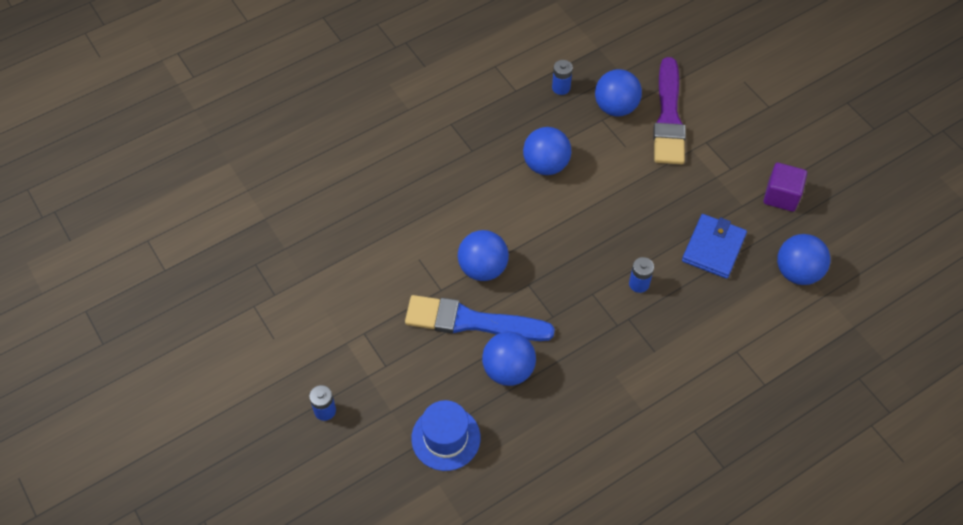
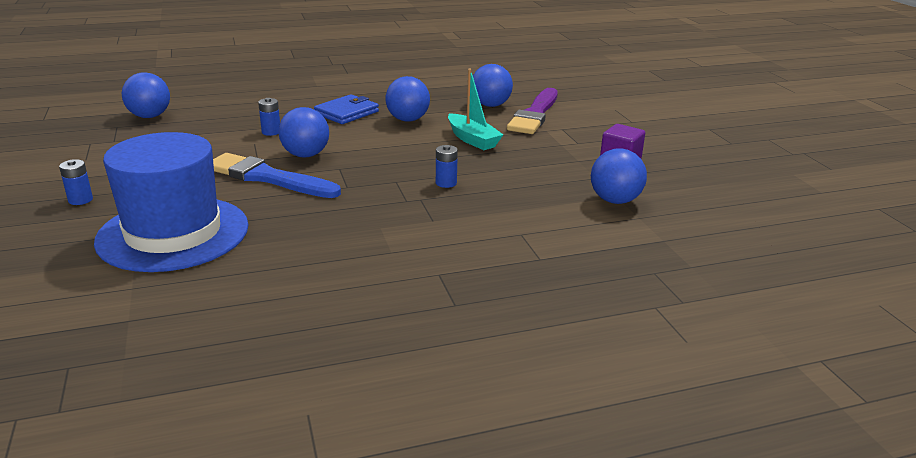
camera: 15 degrees right, 30 degrees down
(446, 438) = (173, 233): blue hat -> blue hat, size x1.91
(508, 370) = (275, 207): blue ball -> blue ball (150, 116)
(561, 88) = (450, 92): blue battery -> blue battery (271, 132)
(628, 191) = (472, 140): none -> turquoise boat
(713, 248) = (534, 176): blue wallet -> blue wallet (346, 113)

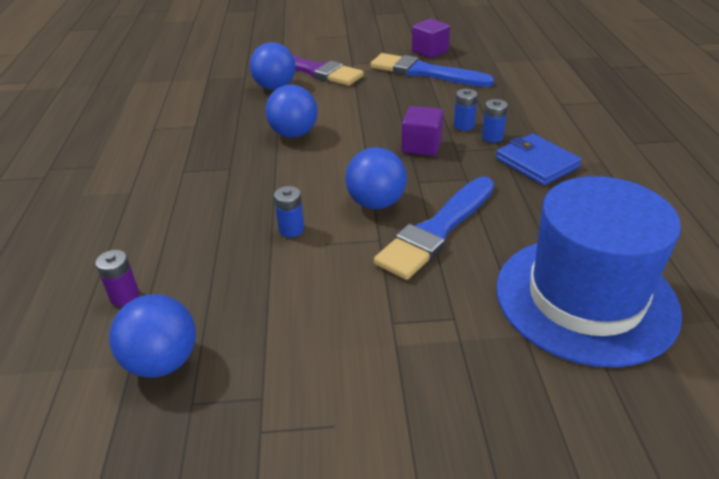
camera: 75 degrees left, 10 degrees up
(80, 200) = (492, 405): blue battery -> blue battery (492, 137)
(207, 100) = (124, 296): none -> purple battery
(346, 113) = (251, 171): blue wallet -> blue wallet (536, 163)
(400, 166) = (421, 146): none -> purple cube
(472, 140) = (364, 104): turquoise boat -> none
(561, 161) = (425, 72): none -> blue brush
(615, 200) = (502, 63): blue ball -> none

